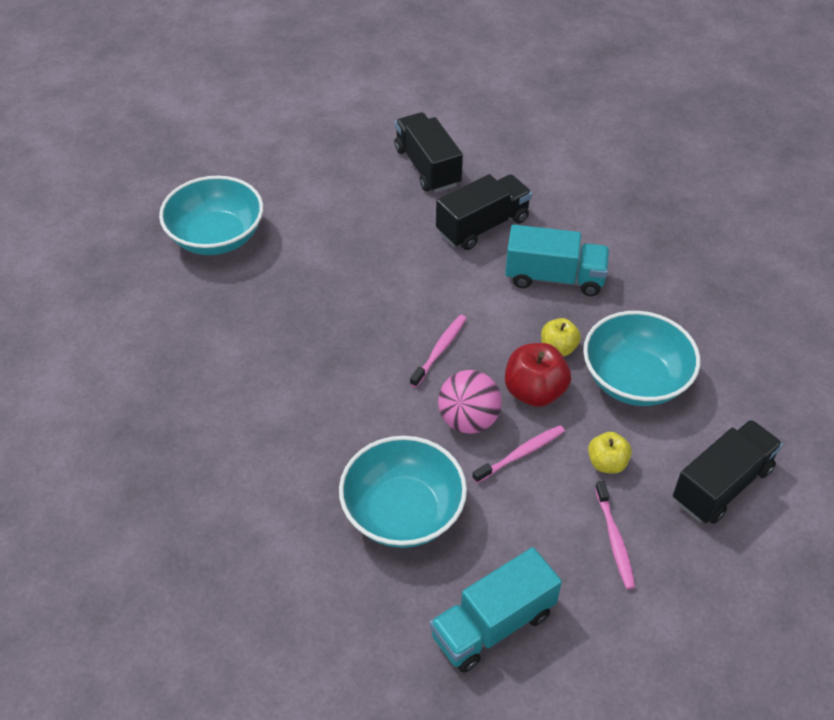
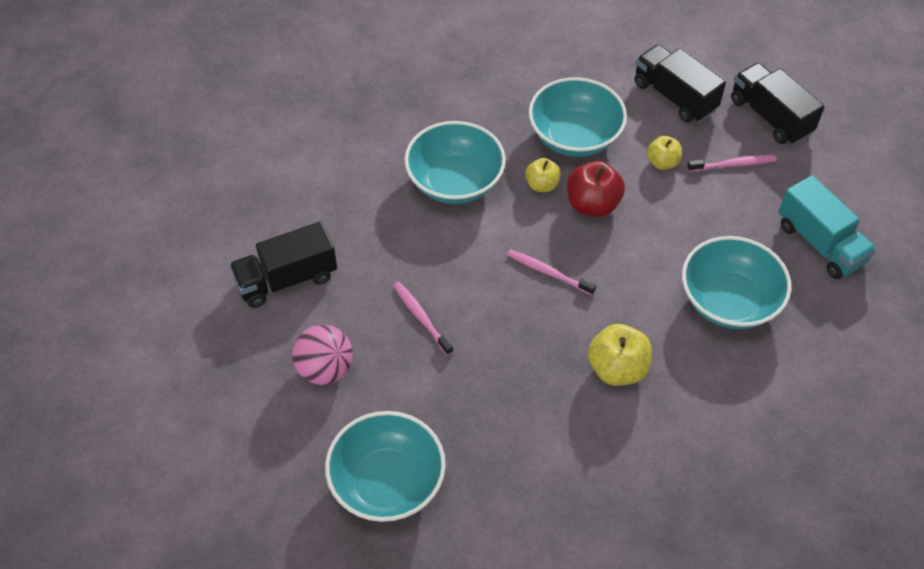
camera: 90 degrees left, 5 degrees up
(319, 402) = (617, 369): none -> yellow apple
(468, 420) = (627, 253): pink ball -> pink ball (325, 369)
(482, 226) = (382, 234): black truck -> black truck (770, 117)
(520, 454) = (660, 218): pink toothbrush -> pink toothbrush (421, 317)
(554, 277) = (455, 182): turquoise truck -> turquoise bowl

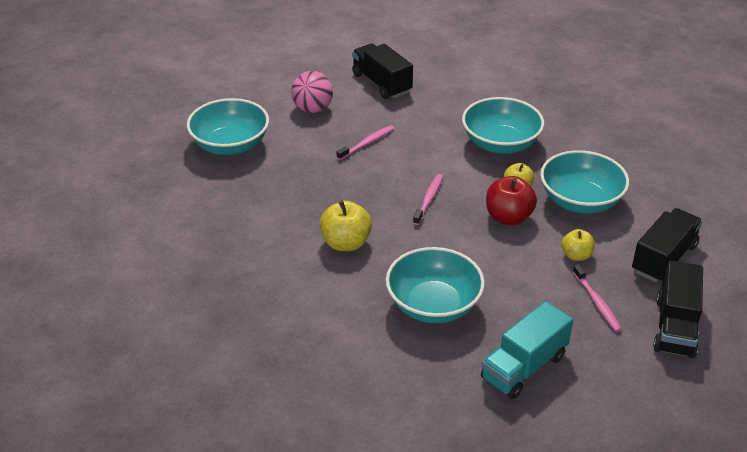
camera: 80 degrees right, 15 degrees down
(770, 117) = (675, 327): black truck -> black truck turned 150 degrees clockwise

